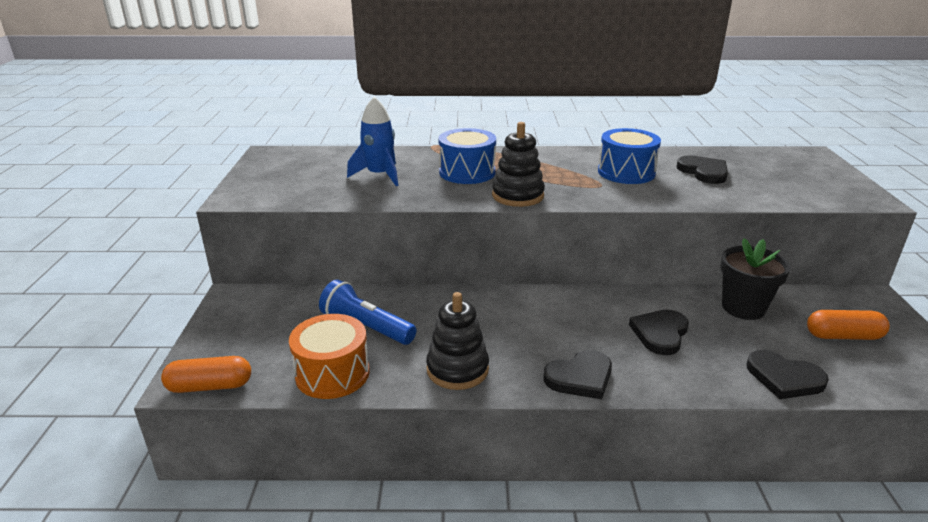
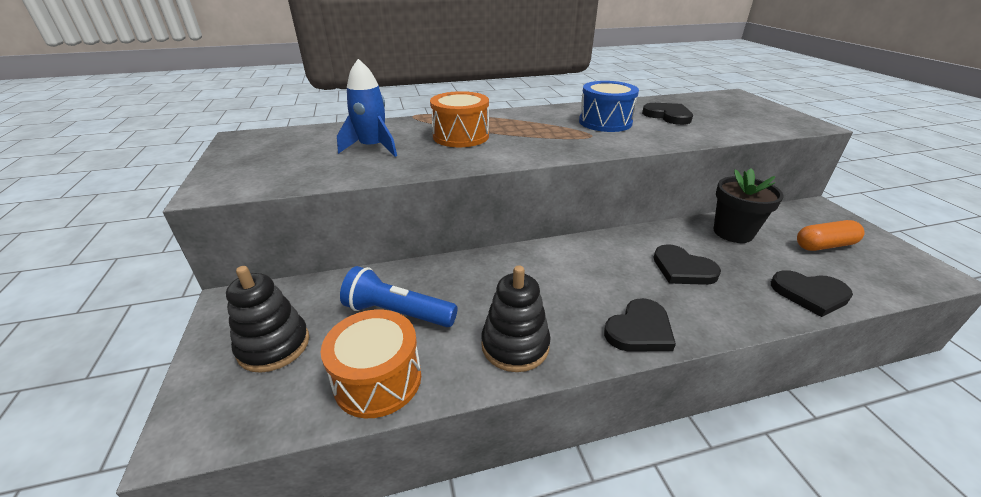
camera: 15 degrees left, 5 degrees up
(210, 386) = (224, 432): orange capsule -> none
(467, 172) = (461, 136): blue drum -> orange drum
(517, 196) = (522, 153): black stacking toy -> black stacking toy (274, 345)
(660, 333) = (682, 269): black heart -> black heart turned 60 degrees counterclockwise

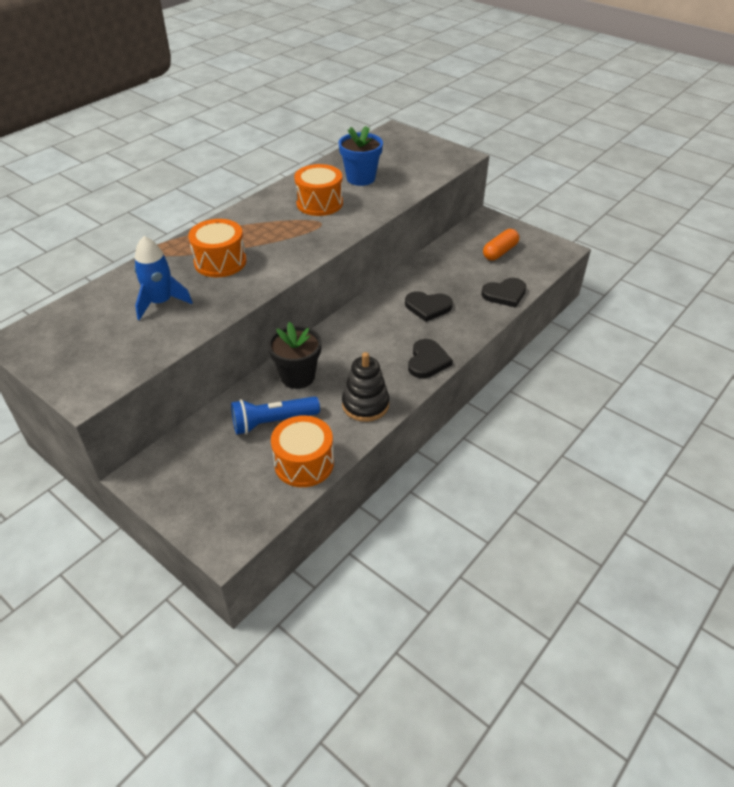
camera: 35 degrees left, 10 degrees up
(274, 345) = (213, 482): black stacking toy -> none
(605, 122) = (319, 203): blue drum -> orange drum
(668, 116) = (361, 178): black heart -> blue flower pot
(733, 232) = (443, 263): black flower pot -> black flower pot (297, 376)

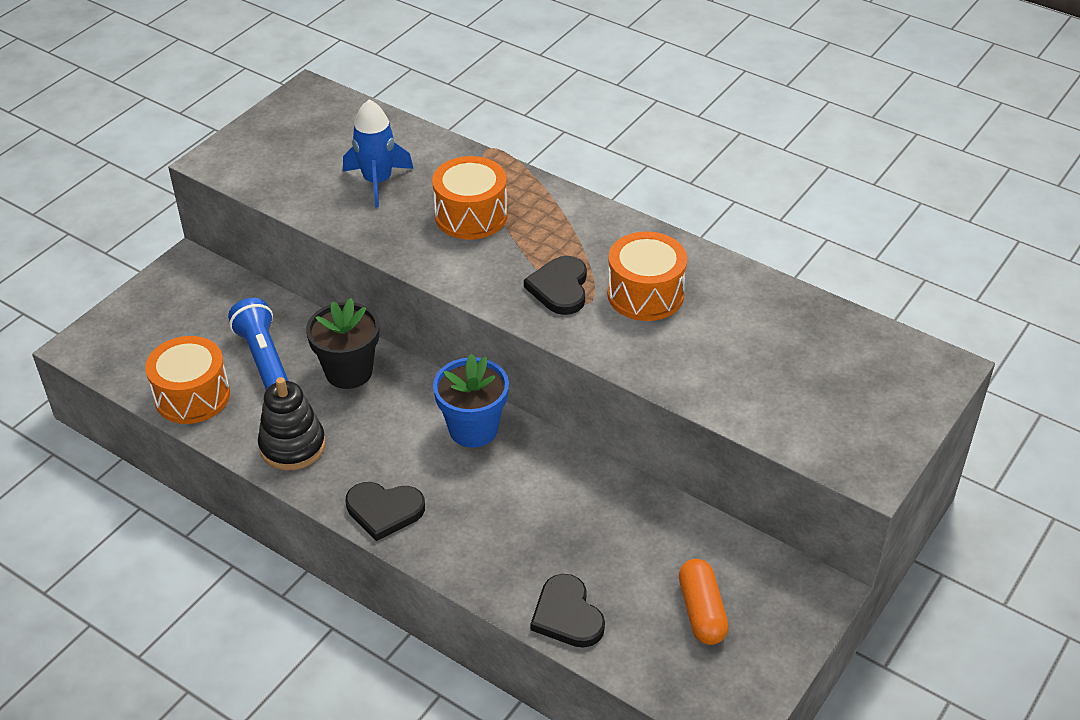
camera: 85 degrees right, 0 degrees up
(361, 178) = (739, 335): blue flower pot -> blue flower pot (473, 429)
(428, 307) = (517, 507): black heart -> black heart (560, 288)
(500, 252) = (701, 611): orange capsule -> orange capsule turned 45 degrees clockwise

